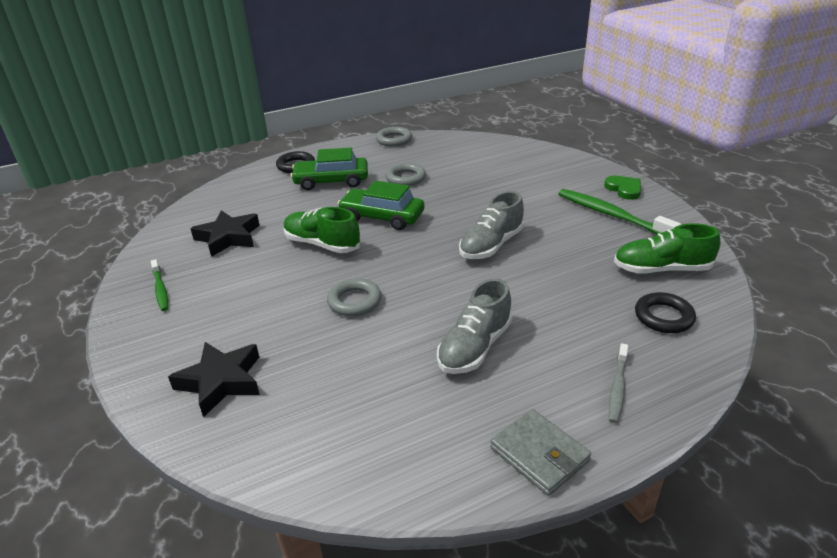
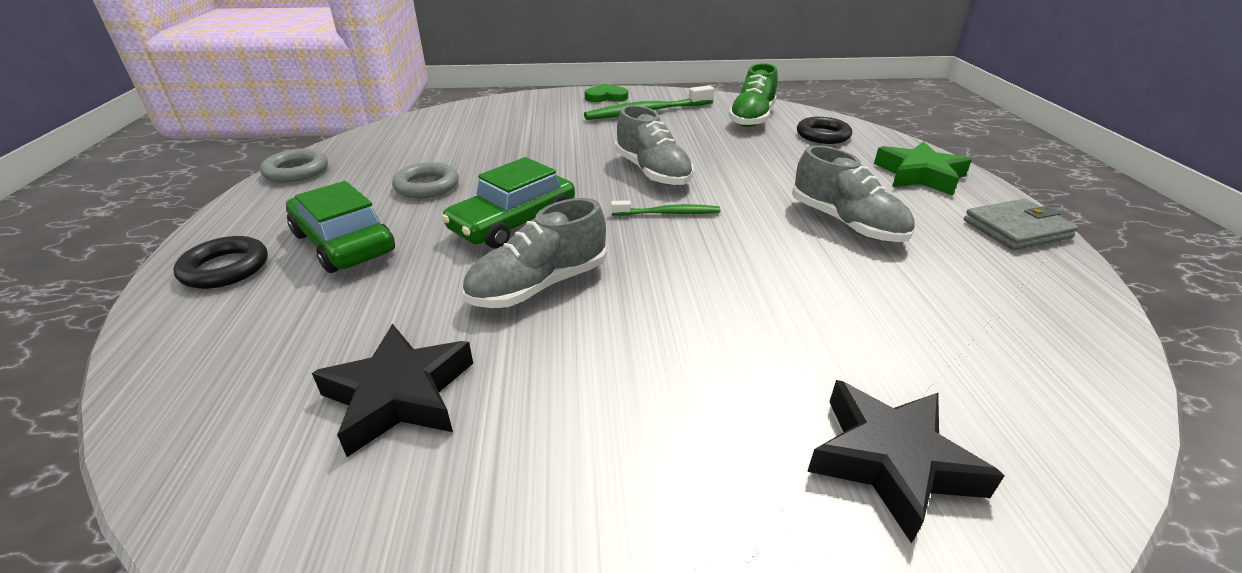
camera: 70 degrees left, 0 degrees up
(160, 289) = (523, 544): green toothbrush -> green toothbrush (668, 213)
(322, 244) = (539, 285): green shoe -> grey shoe
(331, 181) = (344, 243): green car -> green car turned 120 degrees clockwise
(354, 301) = (717, 283): grey ring -> none
(617, 388) = (919, 175): grey toothbrush -> green star

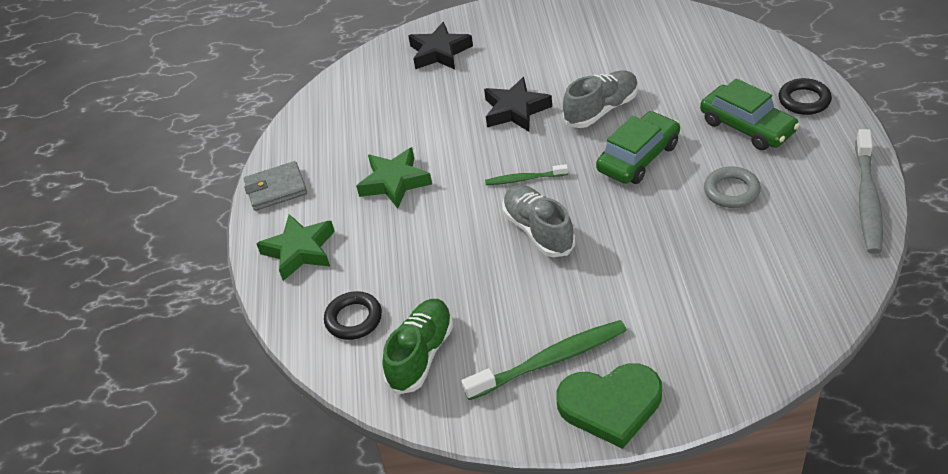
camera: 175 degrees left, 10 degrees up
(296, 171) = (867, 199): grey ring -> grey toothbrush
(399, 395) = (644, 51): black star -> black star (515, 110)
(606, 97) = (610, 405): green heart -> green heart, size x1.71
(846, 223) = (394, 182): grey shoe -> green star

